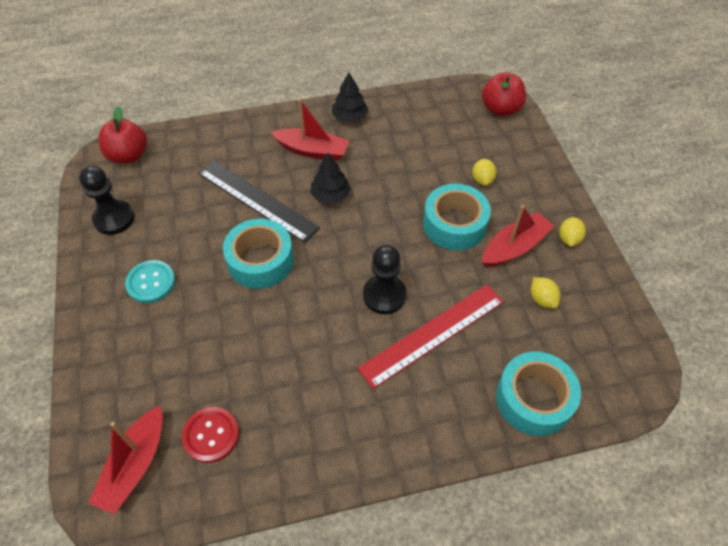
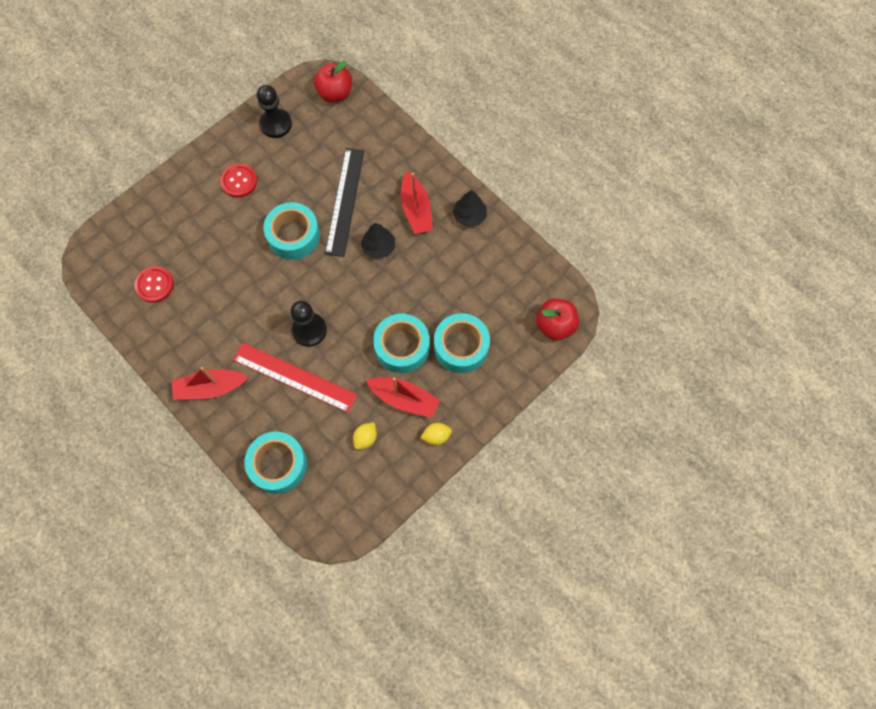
camera: 60 degrees right, 15 degrees up
(135, 465) = (117, 256): red boat -> red boat (210, 388)
(151, 282) = (239, 181): turquoise button -> red button
(482, 180) = (461, 347): yellow lemon -> turquoise tape

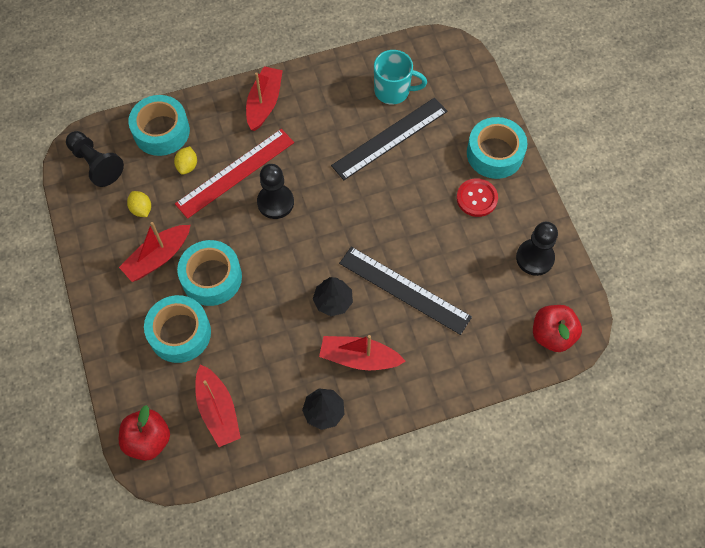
camera: 115 degrees right, 5 degrees down
(154, 285) = (393, 91): red button -> turquoise mug
(206, 268) = (390, 138): none -> black ruler
(293, 236) = (387, 226): turquoise tape -> turquoise tape (495, 153)
(338, 505) = (96, 164): none -> black pawn
(436, 436) = (105, 270): yellow lemon -> yellow lemon (187, 166)
(507, 288) = (218, 410): none -> red boat

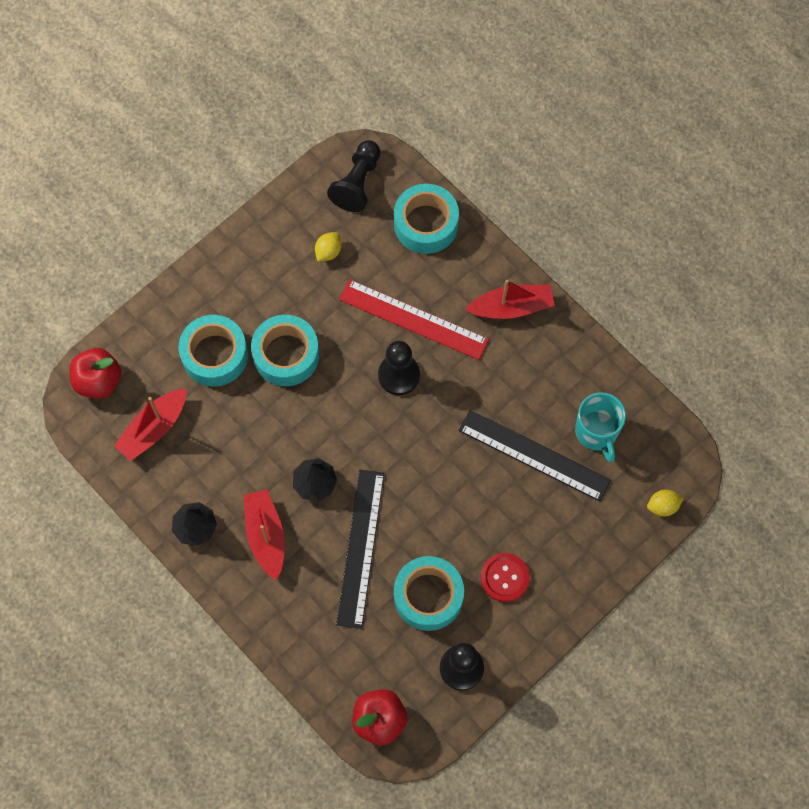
camera: 65 degrees right, 5 degrees up
(158, 257) = (283, 294): red boat -> none
(187, 166) = (398, 269): yellow lemon -> yellow lemon (663, 506)
(495, 153) = (571, 574): turquoise tape -> turquoise tape (428, 596)

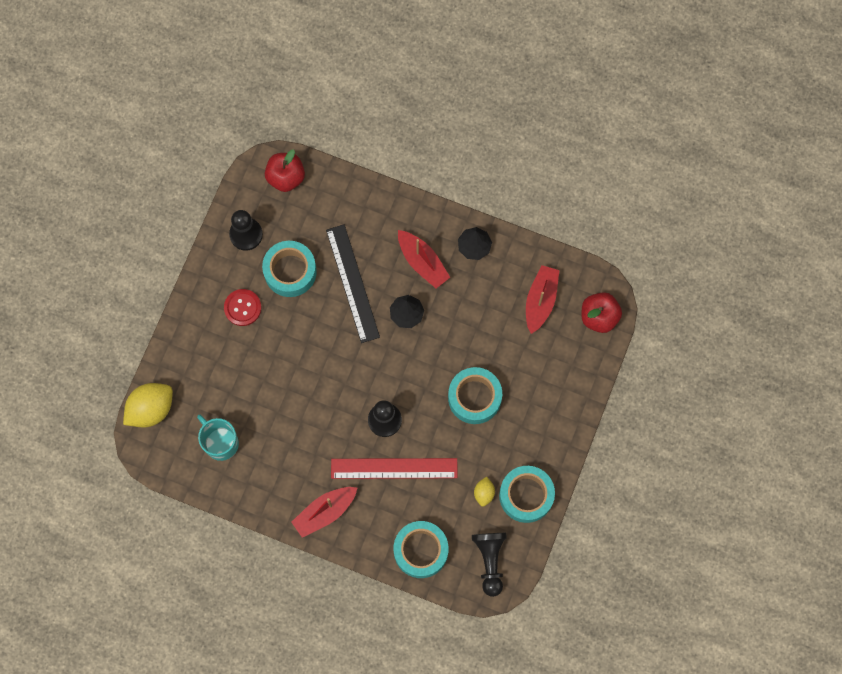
camera: 155 degrees right, 5 degrees up
(215, 355) = (526, 374): turquoise tape -> turquoise tape (526, 495)
(534, 455) = (259, 405): black ruler -> none
(663, 506) = (151, 409): yellow lemon -> yellow lemon, size x1.97

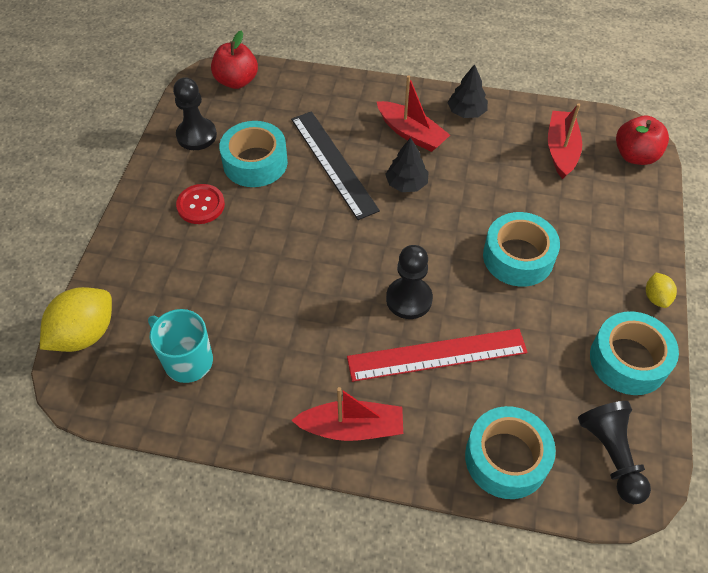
camera: 10 degrees left, 20 degrees down
(325, 512) = (352, 428): red boat -> red boat turned 135 degrees counterclockwise
(484, 493) = (570, 366): yellow lemon -> yellow lemon (656, 297)

